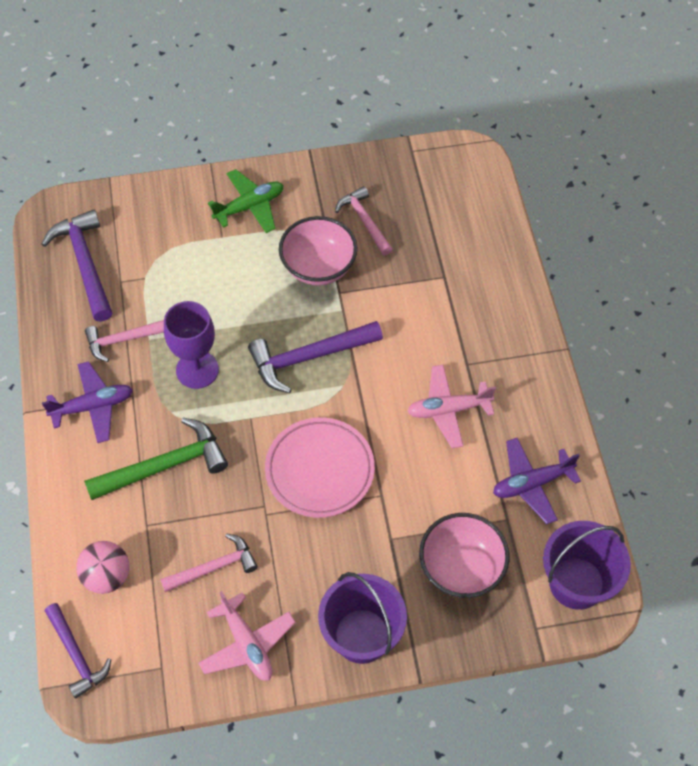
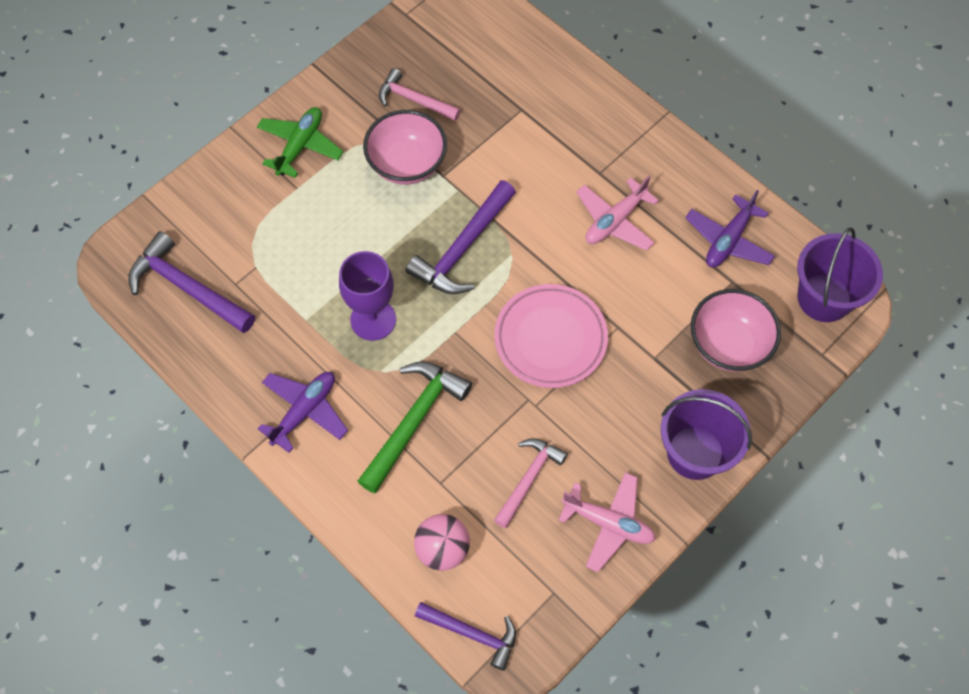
camera: 35 degrees left, 5 degrees up
(124, 340) = (284, 334): pink hammer -> none

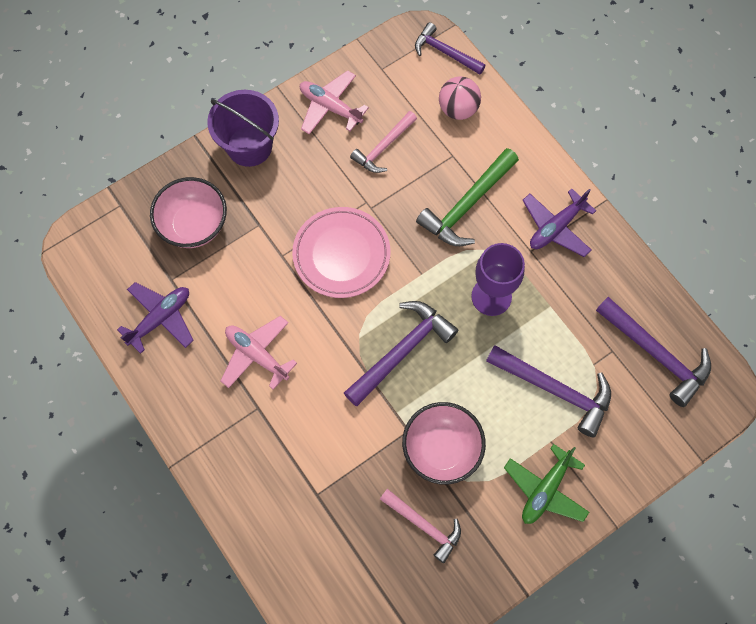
camera: 170 degrees left, 5 degrees up
(296, 236) = (554, 390): none -> purple hammer
(615, 221) = (257, 355): pink plane -> pink plane turned 105 degrees counterclockwise
(824, 298) = (98, 252): purple bucket -> none

